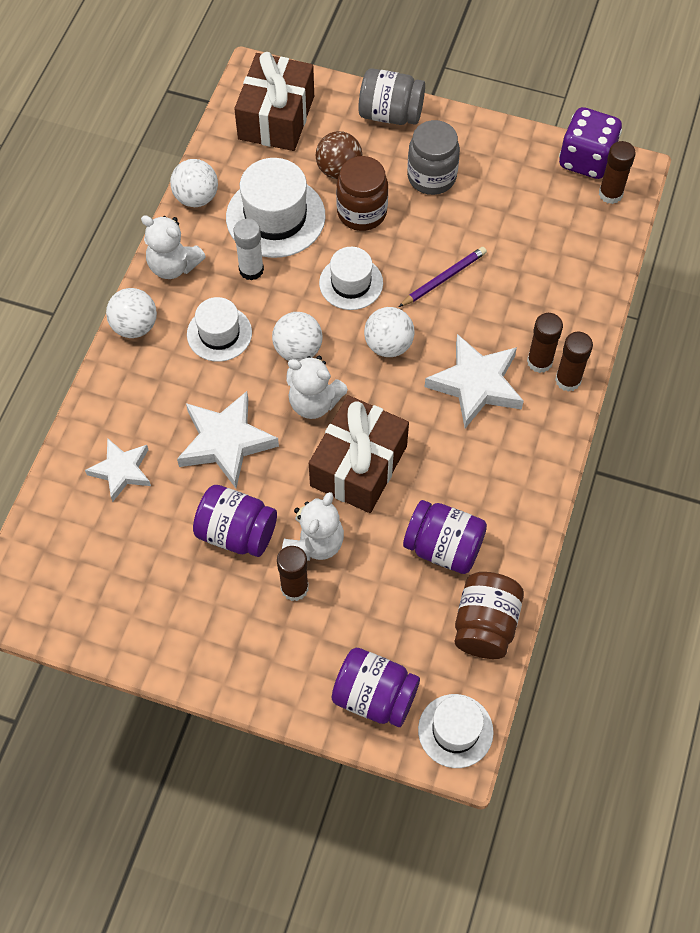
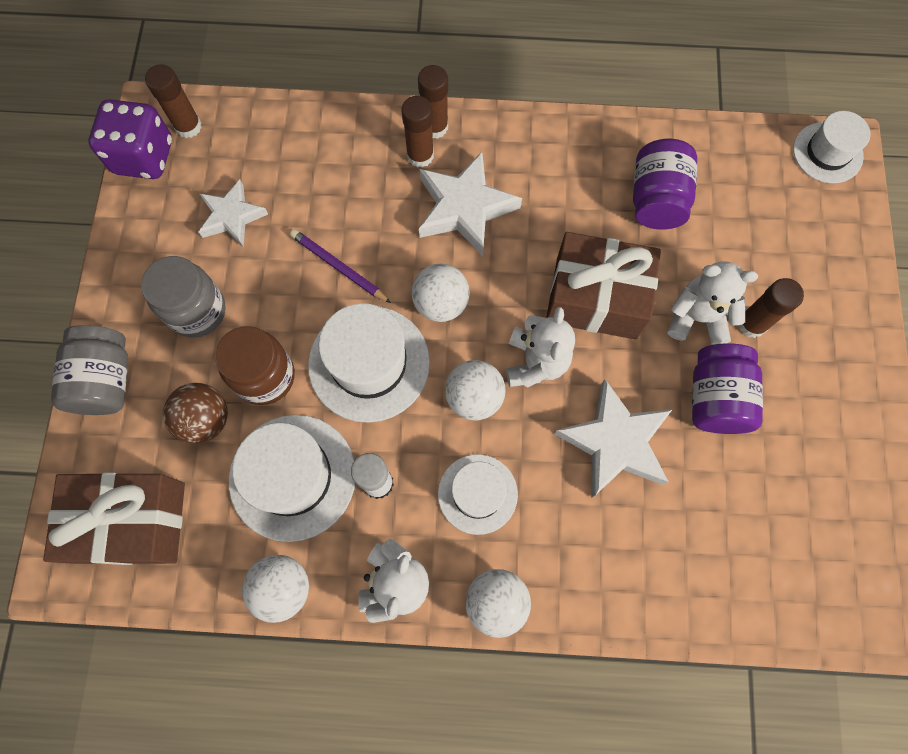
camera: 105 degrees left, 10 degrees up
(121, 471) = (690, 549): white star -> white star (232, 216)
(351, 283) = (369, 363): white hat -> white hat, size x1.60
(374, 696) = (827, 225): purple jar -> none
(485, 624) = (719, 149): brown jar -> none

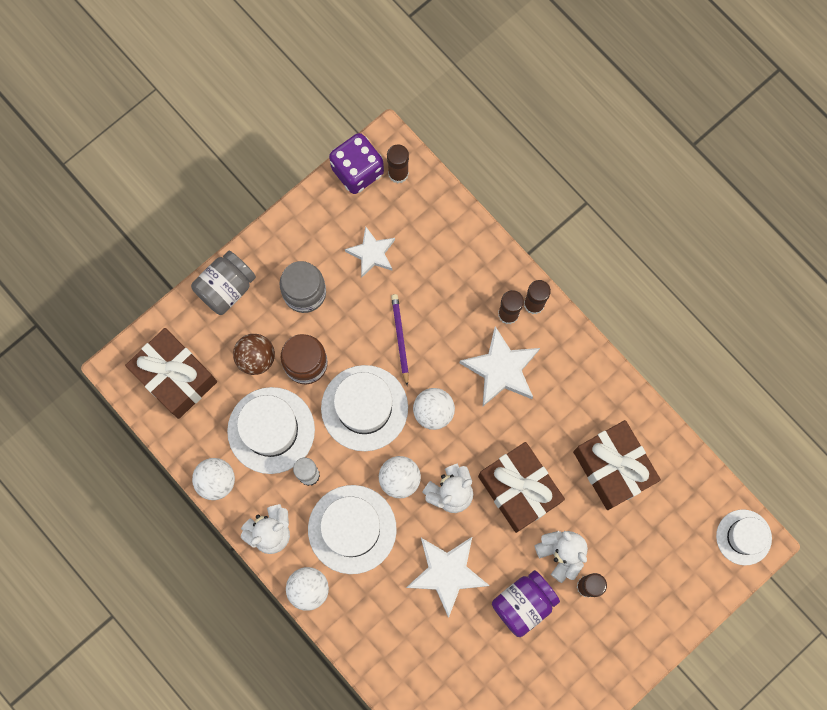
camera: 45 degrees right, 5 degrees up
(477, 494) = (352, 529): white hat -> white hat, size x1.60
(656, 199) = (613, 468): purple jar -> brown gift

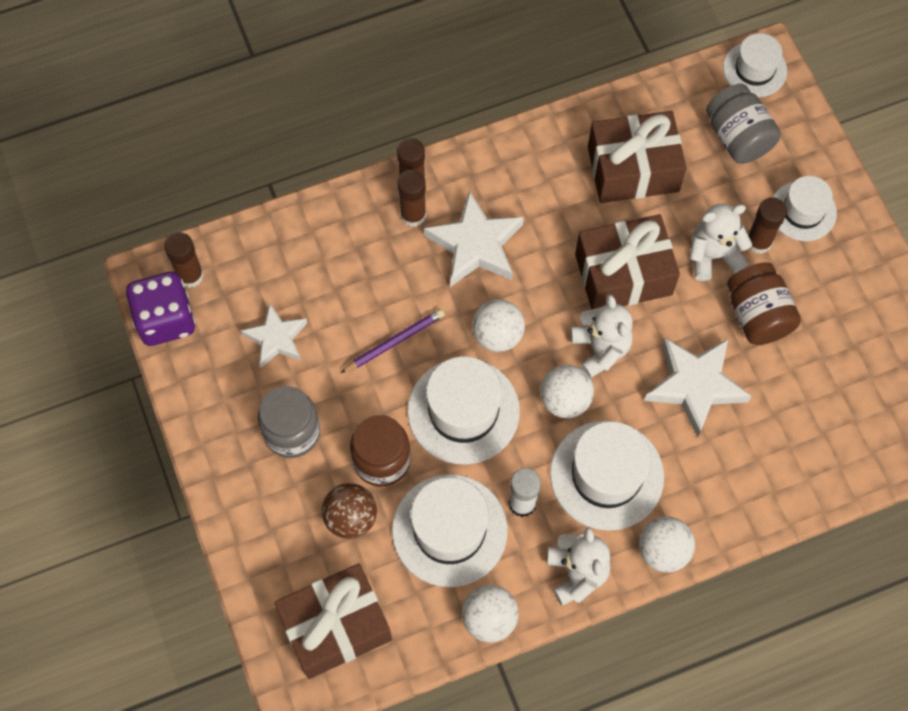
camera: 70 degrees left, 10 degrees down
(226, 288) = (246, 524): grey jar -> grey jar (738, 137)
(400, 338) = (394, 342): purple pencil -> purple pencil turned 135 degrees clockwise
(523, 603) = (757, 315): purple jar -> brown jar
(628, 614) = (803, 211): none -> white hat

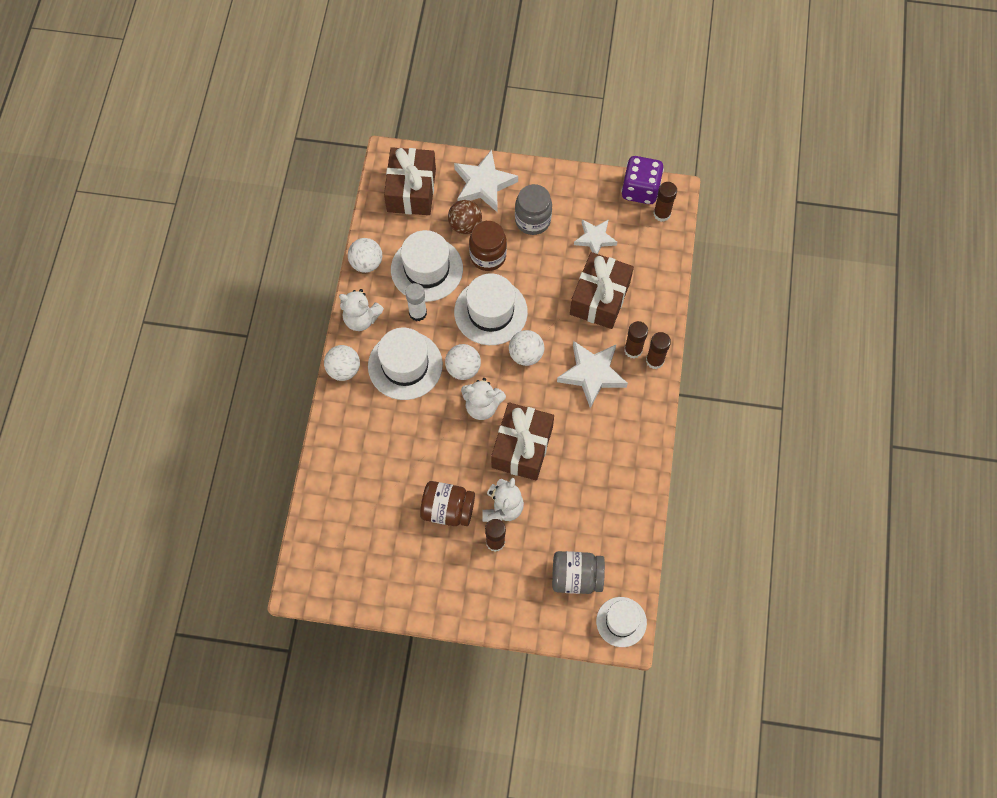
camera: 120 degrees right, 0 degrees up
(394, 342) = (555, 298): purple pencil -> none
(633, 169) = (591, 496): brown gift -> brown gift (600, 298)
(695, 385) = (426, 445): white star -> white star (483, 184)
(803, 211) = (499, 584): white hat -> none

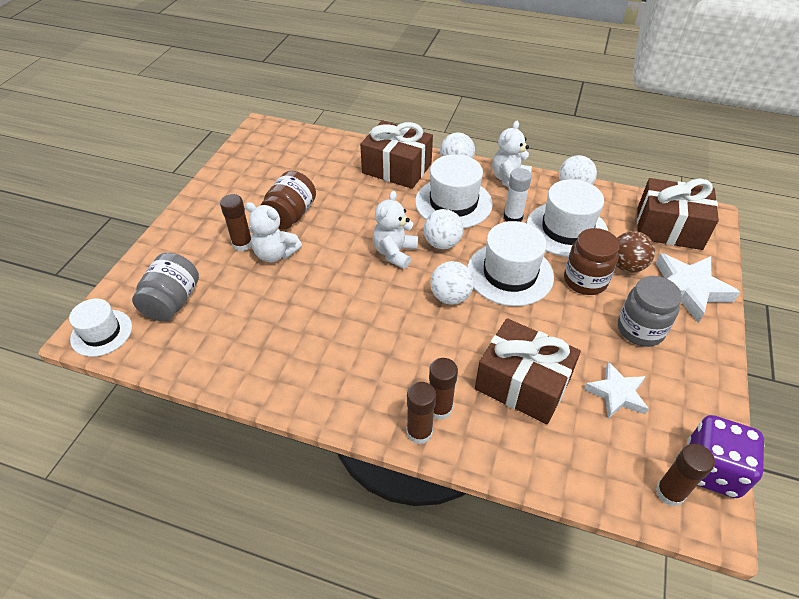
camera: 100 degrees right, 20 degrees down
(522, 447) = (337, 278): brown gift -> brown gift (397, 168)
(592, 374) = (413, 357): white star -> none

